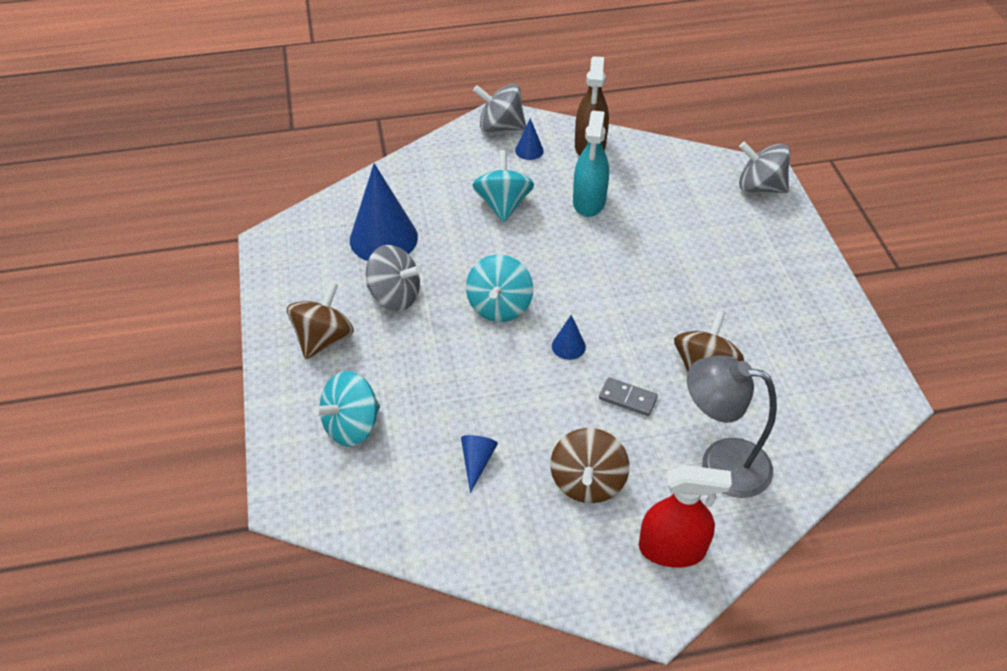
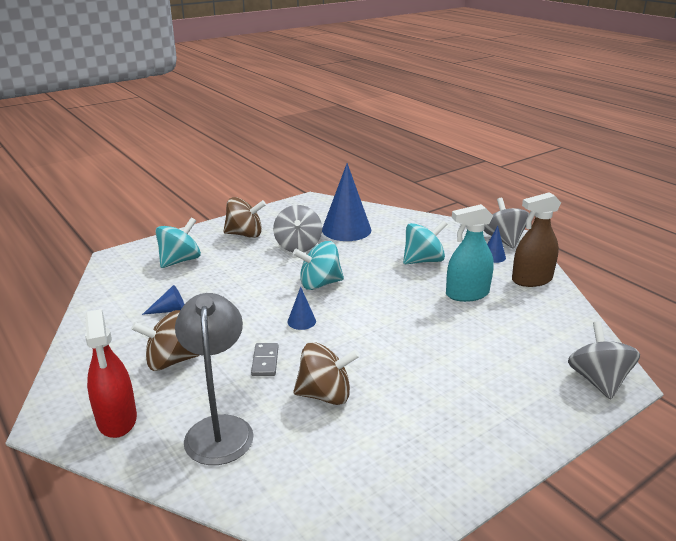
camera: 65 degrees right, 20 degrees down
(352, 425) = (180, 260): turquoise spinning top -> turquoise spinning top turned 105 degrees clockwise

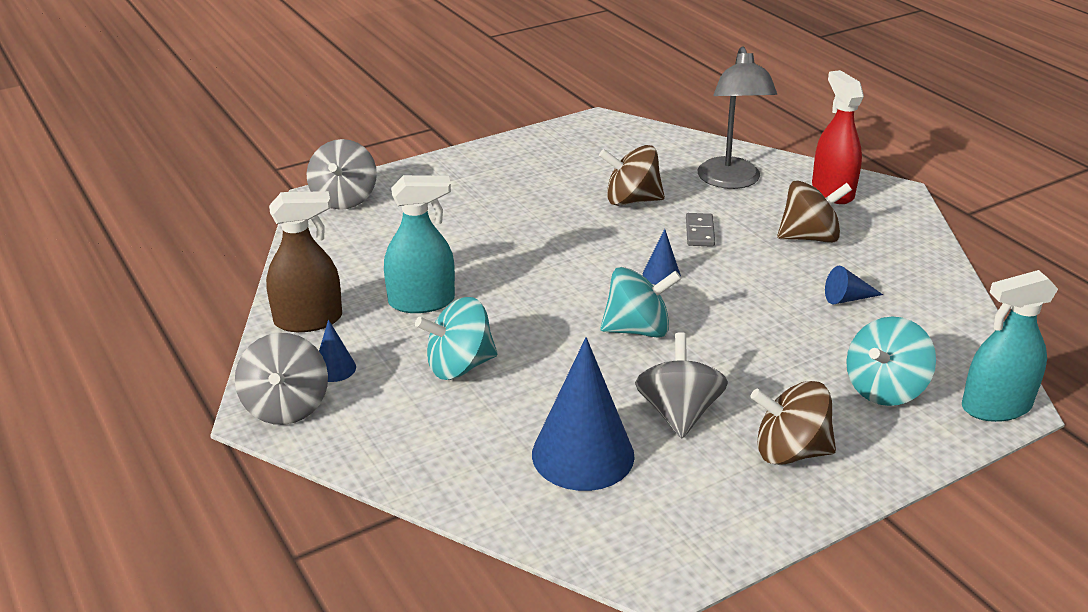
camera: 175 degrees left, 5 degrees up
(123, 255) = (996, 407): none -> turquoise spray bottle

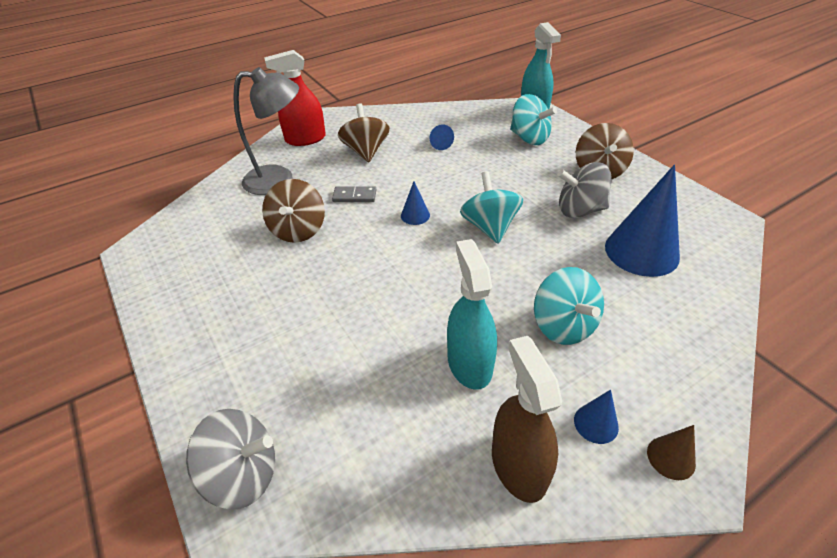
camera: 90 degrees left, 10 degrees up
(286, 407) = (671, 457): grey spinning top -> brown cone

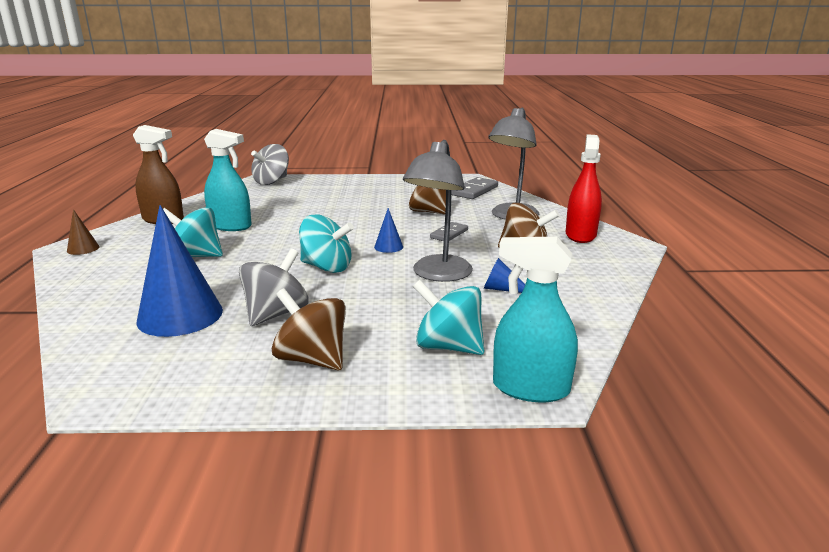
camera: 120 degrees right, 20 degrees down
(196, 227) = (474, 191): none -> grey domino
(444, 172) = (438, 275): none -> grey lamp
(529, 138) = (448, 347): turquoise spinning top -> turquoise spinning top turned 45 degrees clockwise
(596, 423) = (135, 240): blue cone -> none

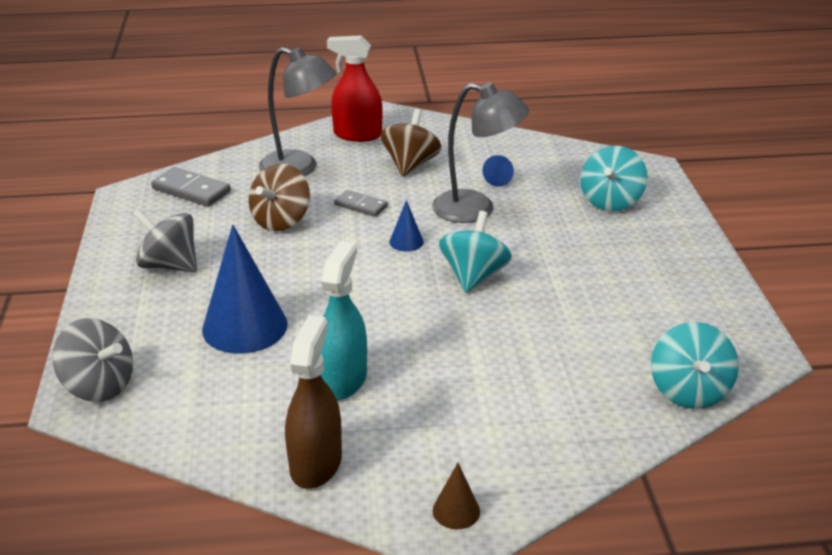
camera: 95 degrees left, 10 degrees up
(180, 315) = (617, 350): blue cone -> blue cone (245, 326)
(196, 256) = (461, 383): turquoise spinning top -> turquoise spinning top (689, 391)
(276, 314) = (591, 290): grey spinning top -> grey spinning top (169, 265)
(312, 359) = (658, 259): brown spinning top -> none
(530, 388) = (650, 172): turquoise spray bottle -> none

